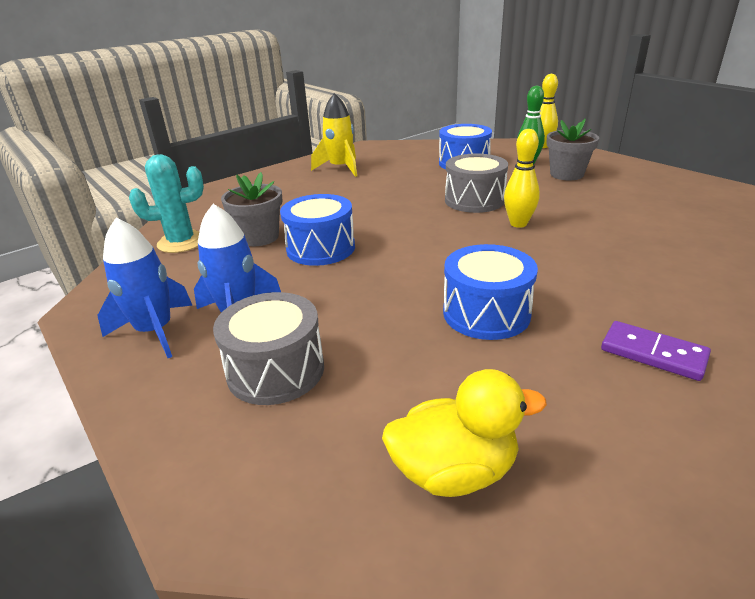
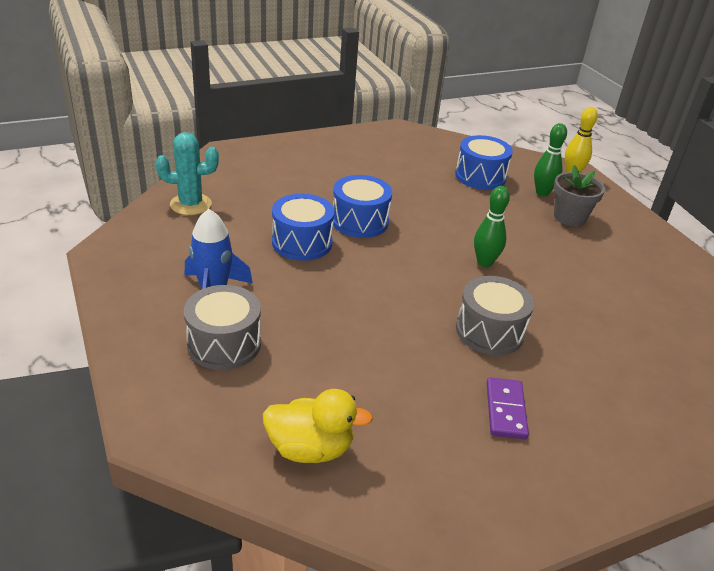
camera: 10 degrees right, 5 degrees up
(155, 331) = (149, 287): blue rocket -> none
(259, 237) = (256, 216): grey flower pot -> none
(340, 168) = (360, 152): yellow rocket -> none
(474, 200) = (462, 225): grey drum -> grey drum (489, 331)
(486, 313) = (402, 341): blue drum -> blue drum (360, 221)
(518, 224) = (484, 262): yellow bowling pin -> green bowling pin
(653, 353) = (506, 410): purple domino -> purple domino turned 45 degrees clockwise

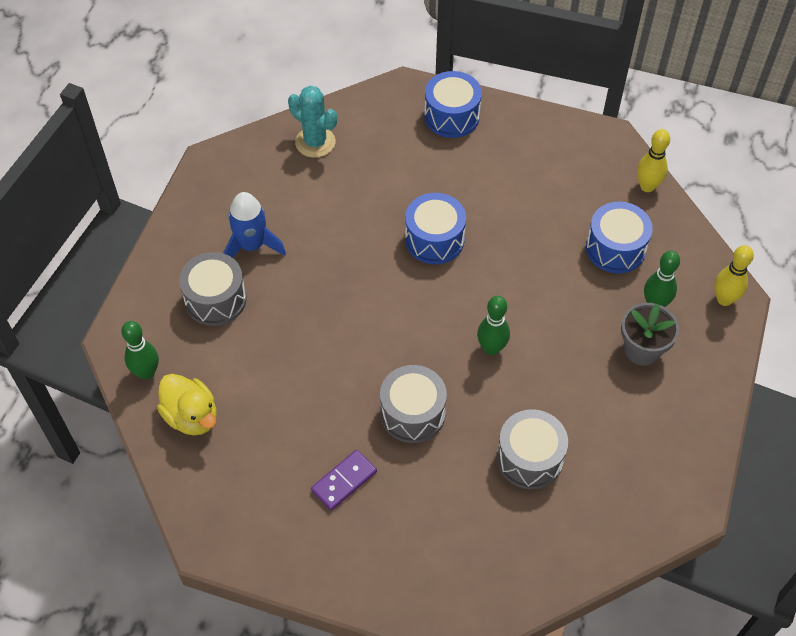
camera: 45 degrees right, 20 degrees up
(219, 440) = (146, 372): none -> green bowling pin
(302, 242) = (362, 235): blue drum -> blue drum (451, 116)
(454, 142) = (647, 186): none -> yellow bowling pin
(600, 311) = (529, 458): none -> grey drum

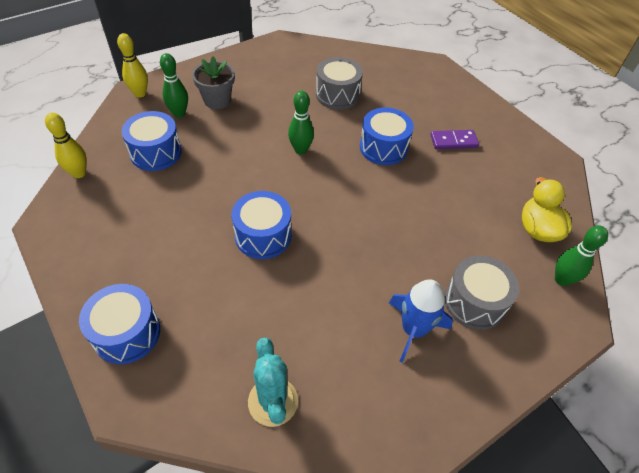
camera: 145 degrees left, 5 degrees down
(412, 413) = (383, 148): grey drum -> blue drum

